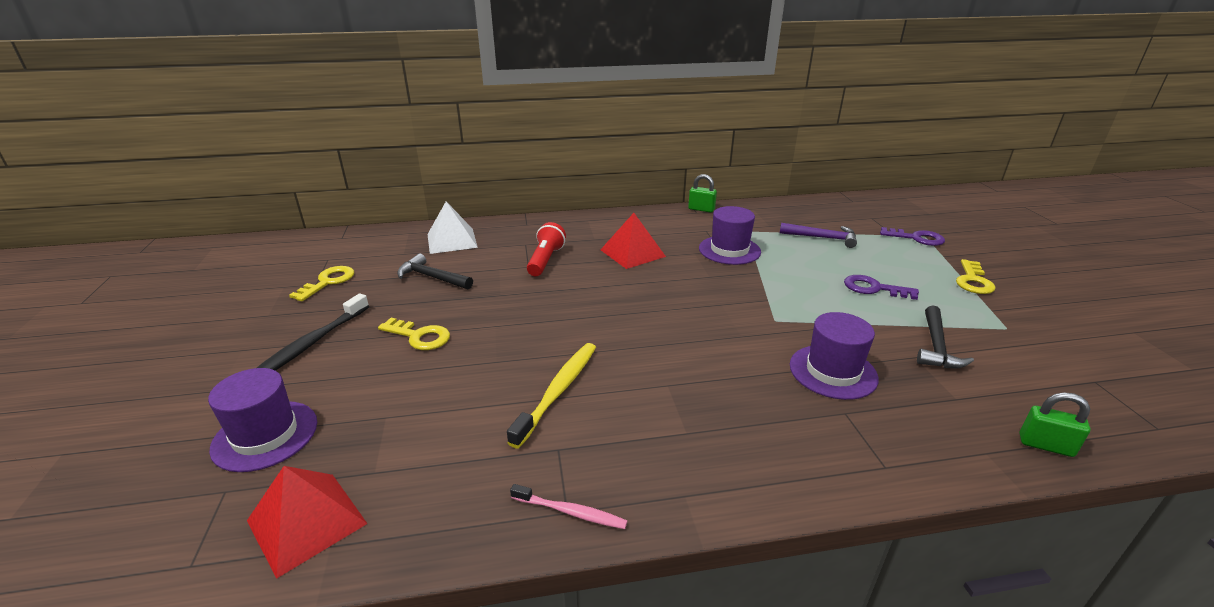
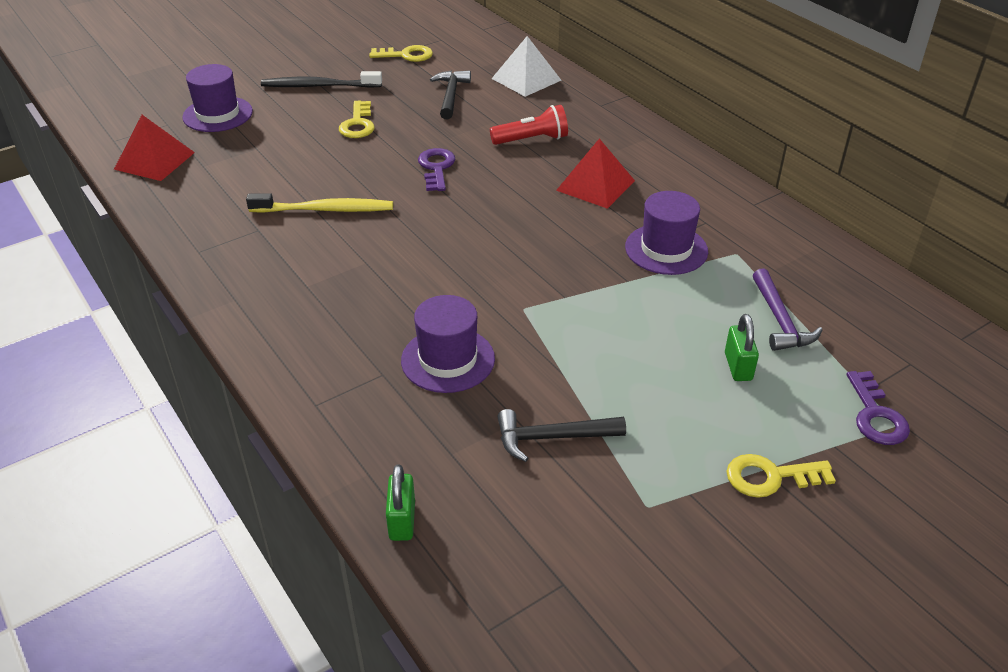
camera: 65 degrees right, 10 degrees up
(570, 512) = (199, 252): pink toothbrush -> none
(701, 209) = (767, 206): green padlock -> green padlock (738, 366)
(874, 288) = (663, 378): purple key -> purple key (436, 168)

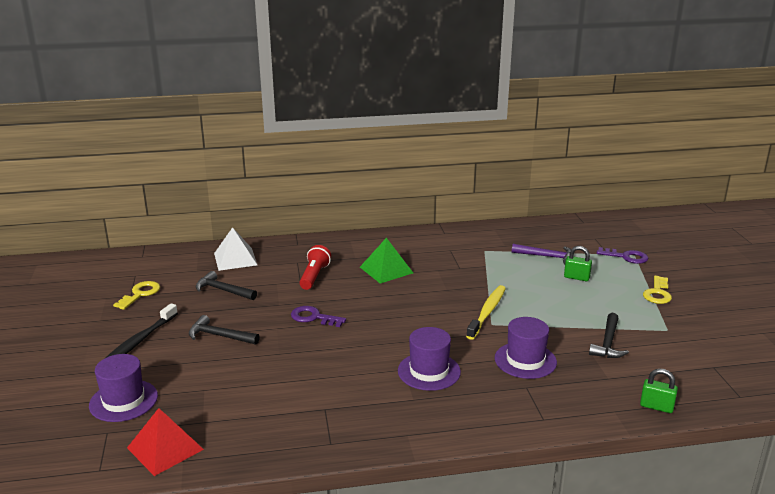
camera: 65 degrees left, 15 degrees down
(324, 210) = (324, 373): yellow toothbrush -> yellow toothbrush (487, 312)
(358, 124) = (219, 336): yellow key -> black hammer
(595, 185) = (386, 270): red pyramid -> green pyramid
(666, 249) = (467, 267): purple hat -> purple hat (429, 371)

